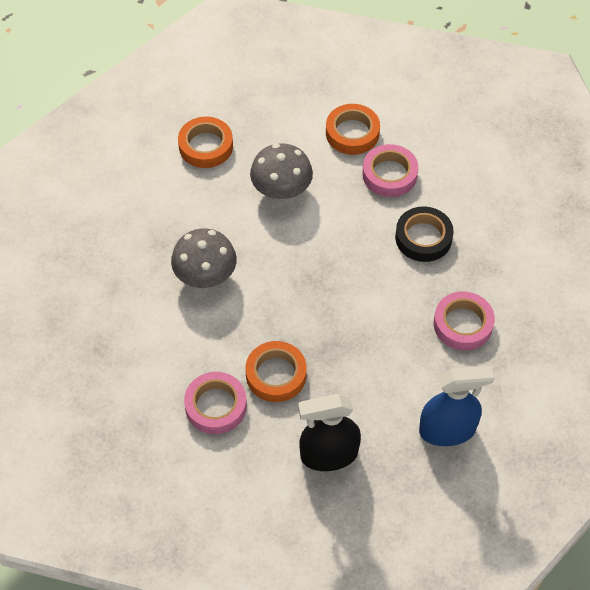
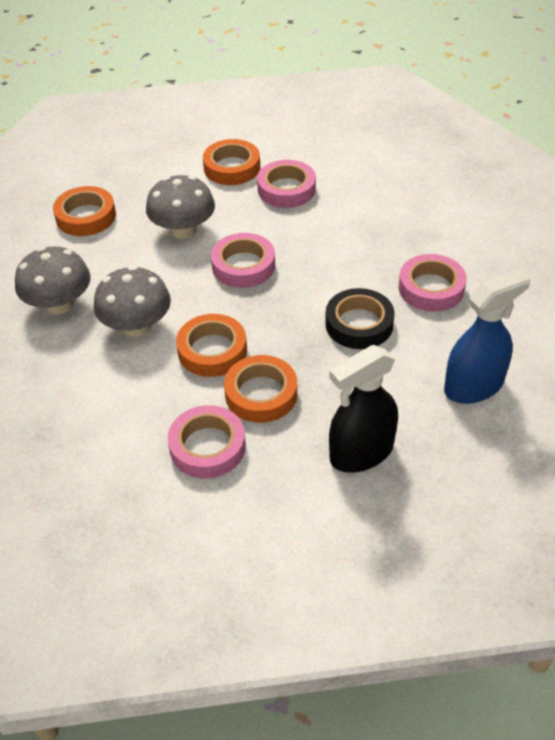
camera: 20 degrees left, 10 degrees down
(152, 231) = (59, 304): none -> grey mushroom
(255, 320) = (212, 350): none -> orange tape
(316, 245) = (243, 266): none -> pink tape
(423, 238) = (349, 229): black tape -> black tape (359, 324)

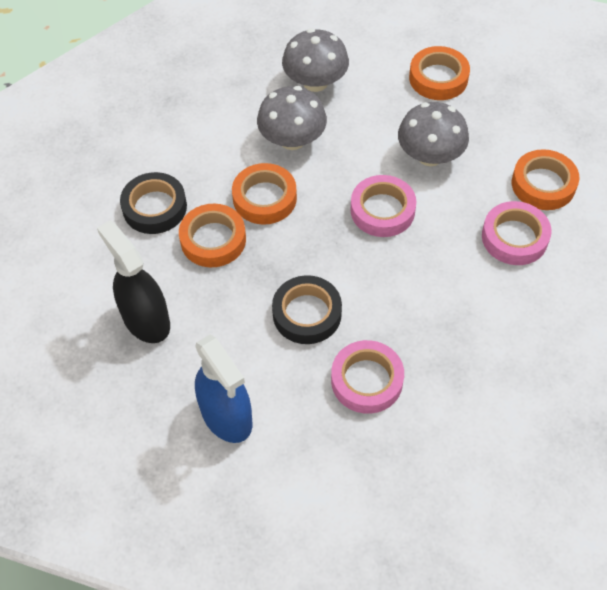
camera: 85 degrees right, 10 degrees up
(207, 447) = (154, 207): pink tape -> black tape

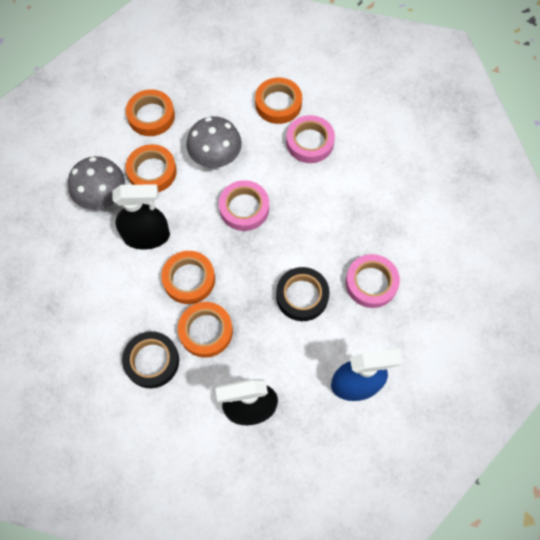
camera: 65 degrees left, 10 degrees up
(292, 139) = (147, 236): grey mushroom -> black spray bottle
(371, 109) = (152, 171): none -> orange tape

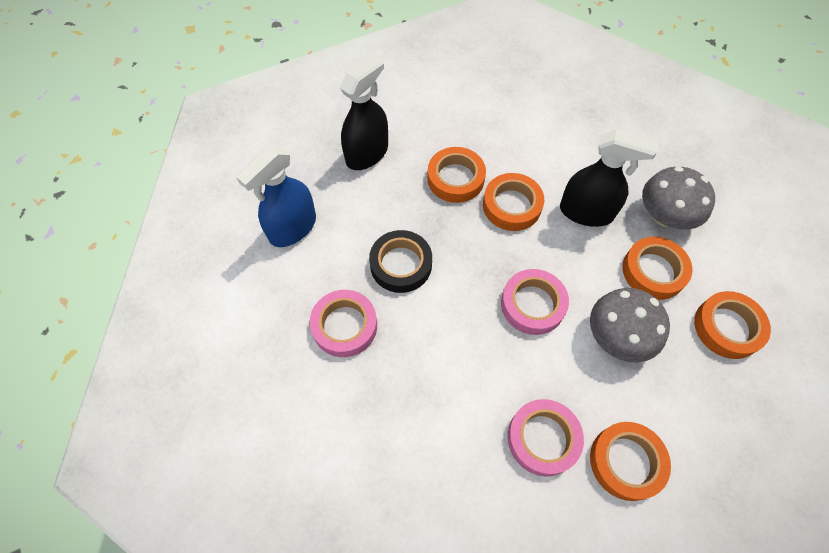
camera: 140 degrees right, 5 degrees down
(147, 236) = (586, 212): black spray bottle -> black spray bottle turned 120 degrees counterclockwise
(152, 361) = (474, 131): black tape -> none

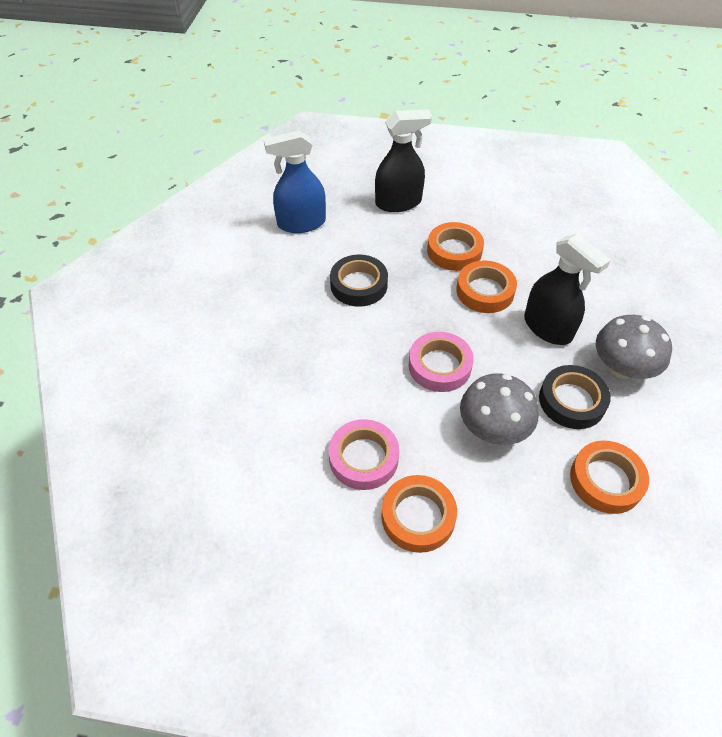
camera: 35 degrees right, 10 degrees down
(344, 326) = (282, 301): pink tape -> none
(653, 271) = (572, 401): orange tape -> black tape

